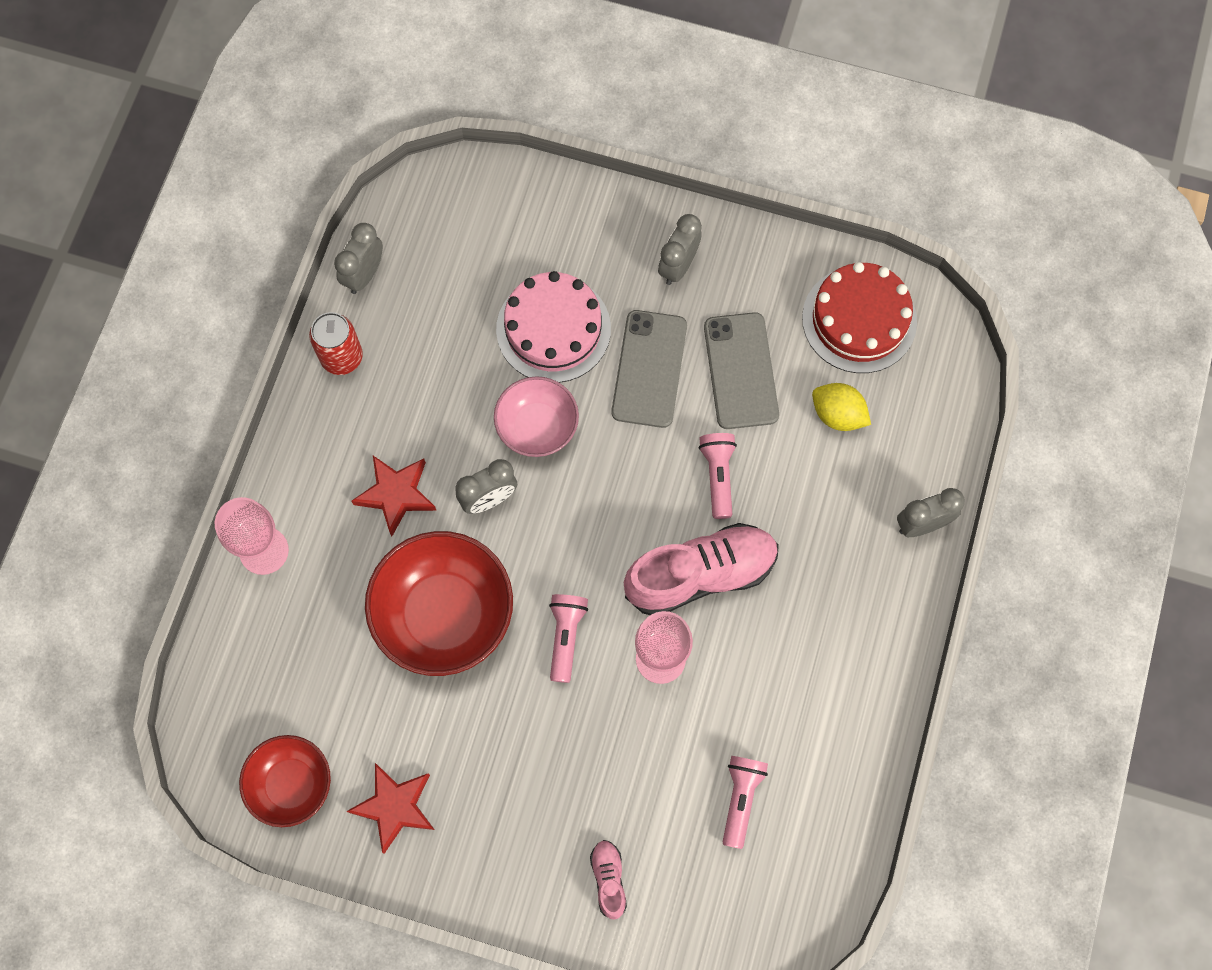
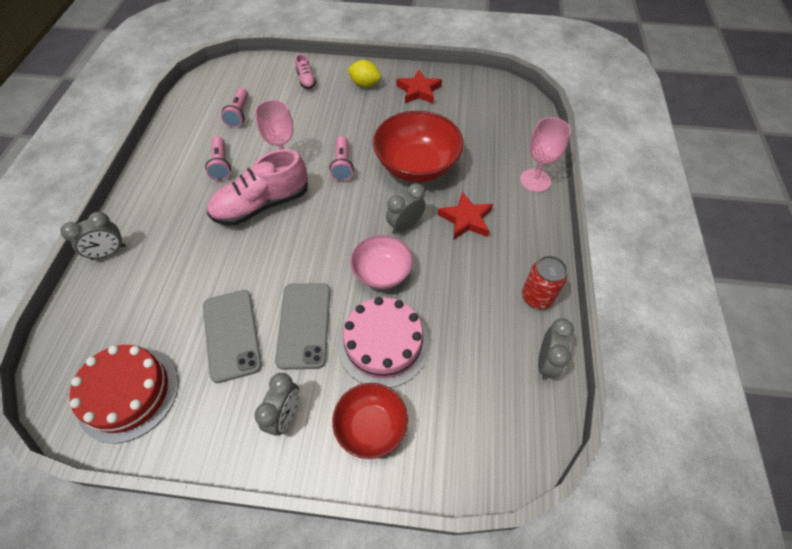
camera: 170 degrees right, 15 degrees down
(291, 784) = (474, 92): red bowl -> red bowl (371, 426)
(718, 476) = (250, 260): pink flashlight -> pink flashlight (221, 165)
(837, 414) = (158, 314): yellow lemon -> yellow lemon (365, 84)

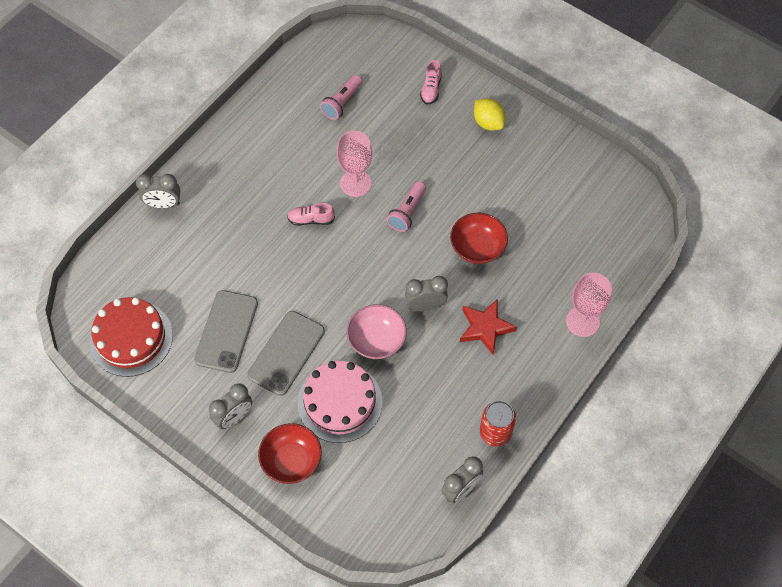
camera: 30 degrees right, 5 degrees up
(221, 165) = (296, 157): pink flashlight -> none
(262, 205) = (311, 219): pink shoe -> pink shoe, size x0.46
(416, 166) = (477, 248): red bowl -> red bowl, size x0.60
(419, 91) = (539, 158): red star -> none

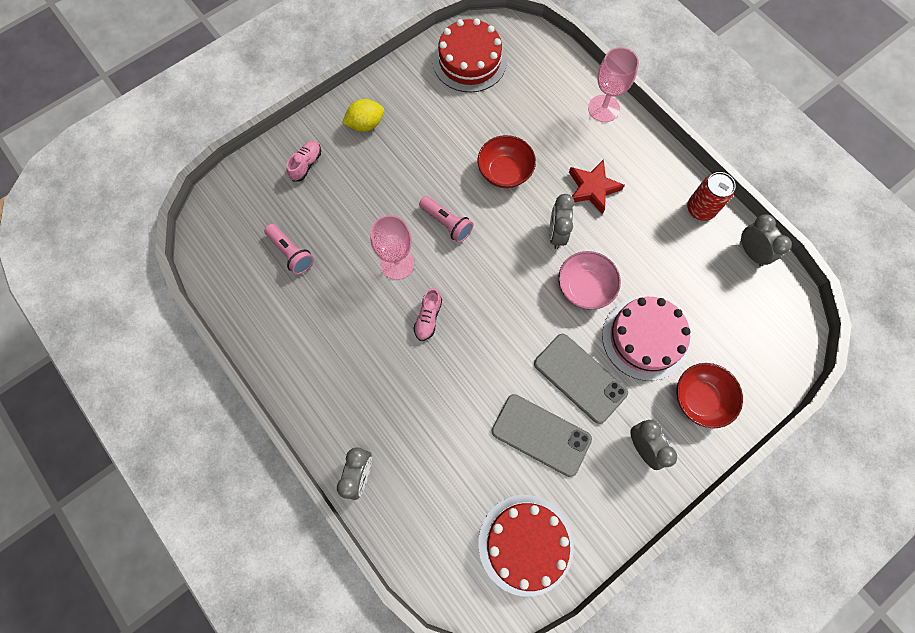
camera: 75 degrees left, 10 degrees up
(431, 89) = (306, 164): pink shoe -> pink shoe turned 90 degrees counterclockwise
(593, 190) = (469, 61): none -> red cake

